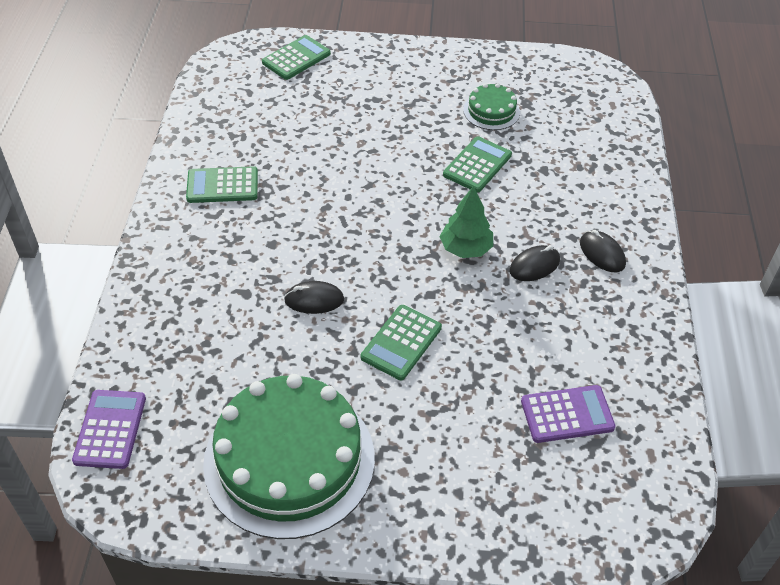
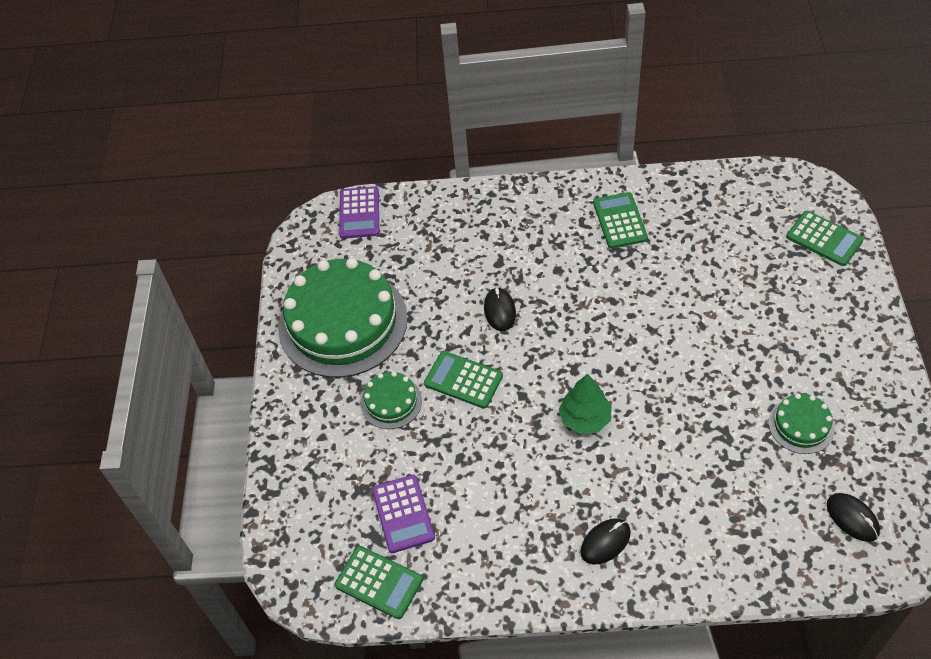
camera: 90 degrees right, 5 degrees up
(110, 429) = (359, 213): purple calculator -> purple calculator turned 90 degrees clockwise
(419, 415) = (391, 402): none -> green cake
(477, 165) = (707, 418): green calculator -> green calculator (379, 582)
(534, 266) = (575, 480): black mouse -> black mouse (852, 518)

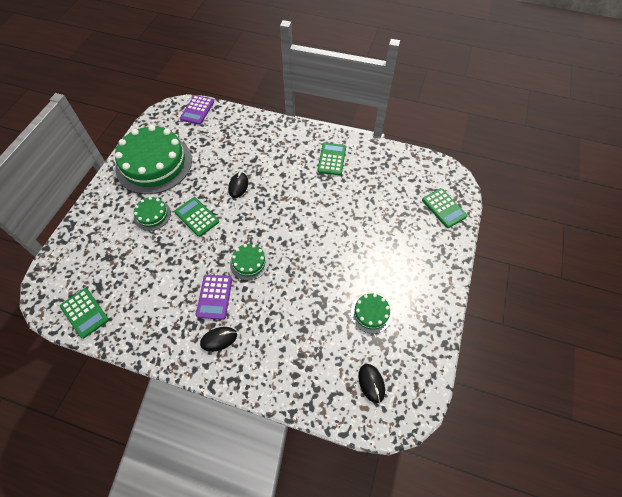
camera: 15 degrees right, 5 degrees up
(403, 514) = (120, 279): purple calculator -> purple calculator (214, 297)
(585, 418) = (249, 262): green tree -> green cake

